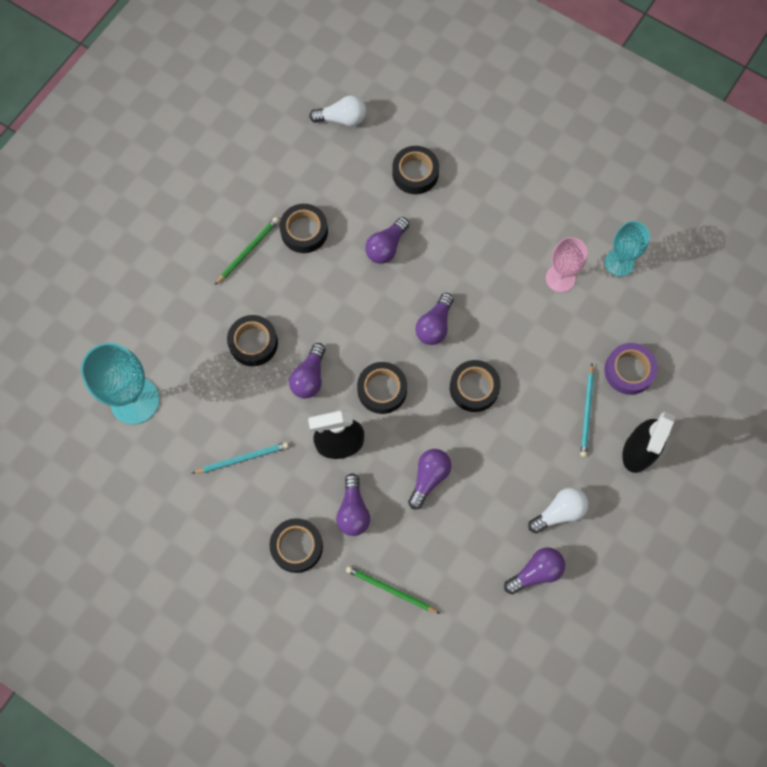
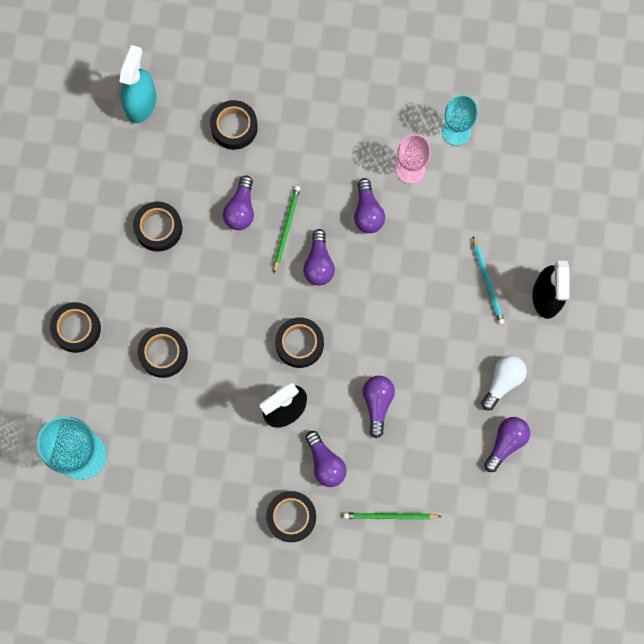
camera: 25 degrees left, 5 degrees up
(242, 458) = (205, 462): turquoise pencil -> none
(248, 251) = (115, 270): green pencil -> green pencil (286, 228)
(309, 377) = (229, 362): purple light bulb -> purple light bulb (367, 212)
(342, 119) = (141, 103): white light bulb -> turquoise spray bottle
(474, 388) = (380, 305): black tape -> black tape (76, 329)
(629, 371) = (507, 228): purple tape -> none

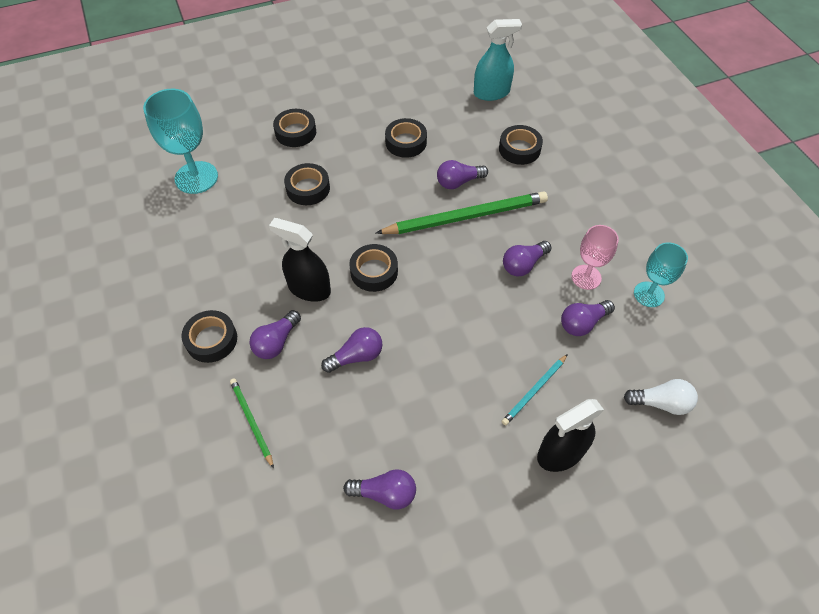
camera: 60 degrees right, 20 degrees down
(286, 228) = (466, 217): green pencil -> green pencil, size x2.01
(319, 264) = (453, 252): purple light bulb -> purple light bulb (582, 323)
(503, 382) = (446, 456): white light bulb -> white light bulb (660, 403)

